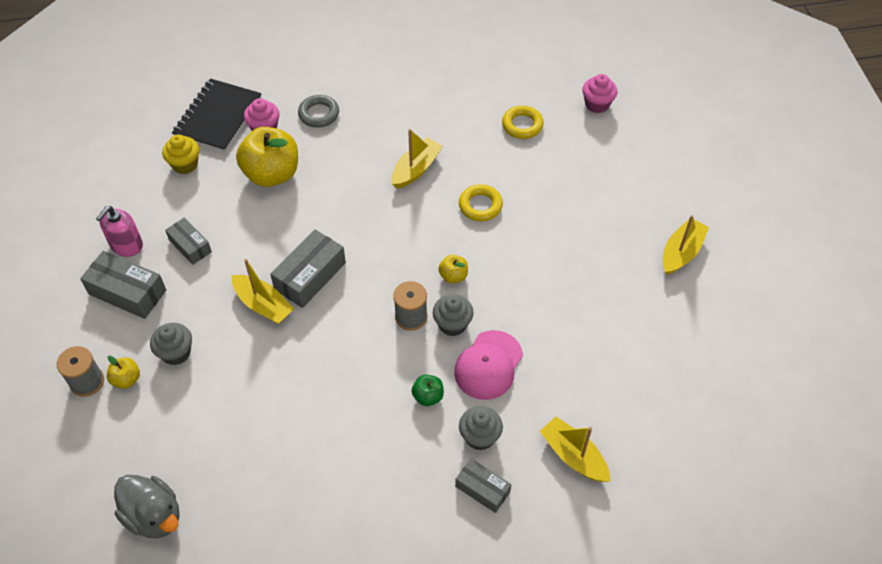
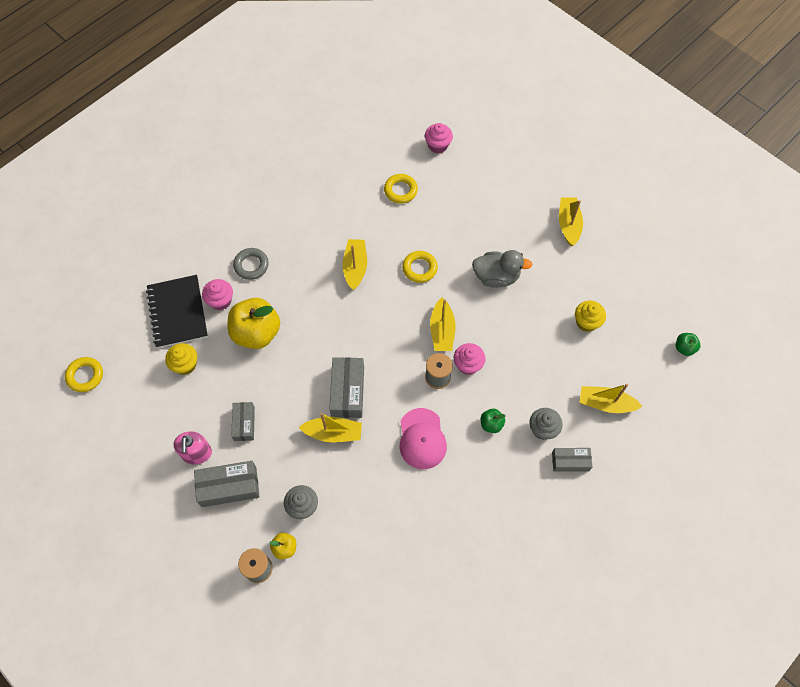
camera: 35 degrees left, 10 degrees up
(95, 124) = (85, 376): none -> yellow ring
(154, 516) = (385, 623): grey duck -> grey duck (496, 277)
(190, 246) = (244, 423): grey box -> grey box turned 75 degrees clockwise
(452, 324) = (468, 365): grey cupcake -> pink cupcake
(453, 276) = (442, 331): yellow apple -> yellow boat
(488, 365) = (511, 378): pink cap -> pink cap (422, 439)
(621, 360) = (586, 322): none -> yellow cupcake
(718, 456) = (684, 348): none -> green apple

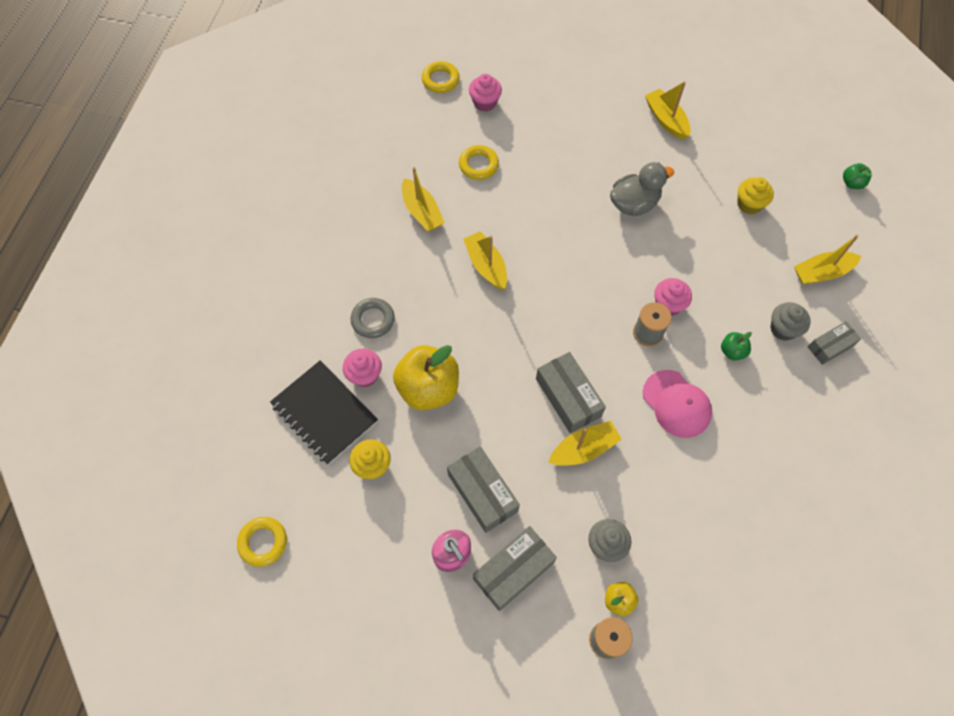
camera: 30 degrees left, 0 degrees up
(244, 423) = (482, 492): grey box -> grey box, size x1.58
(419, 268) = (553, 233): yellow ring -> yellow ring (440, 80)
(442, 331) = (619, 284): yellow boat -> yellow boat (422, 212)

